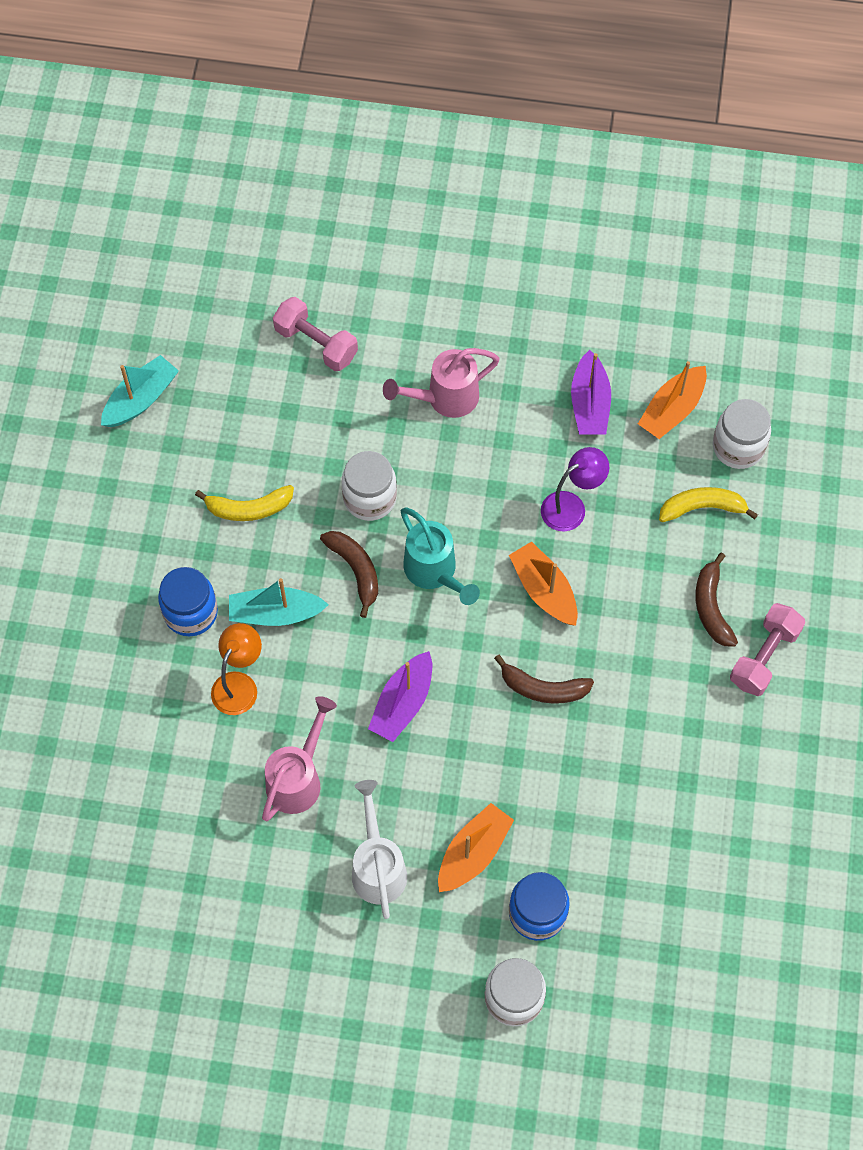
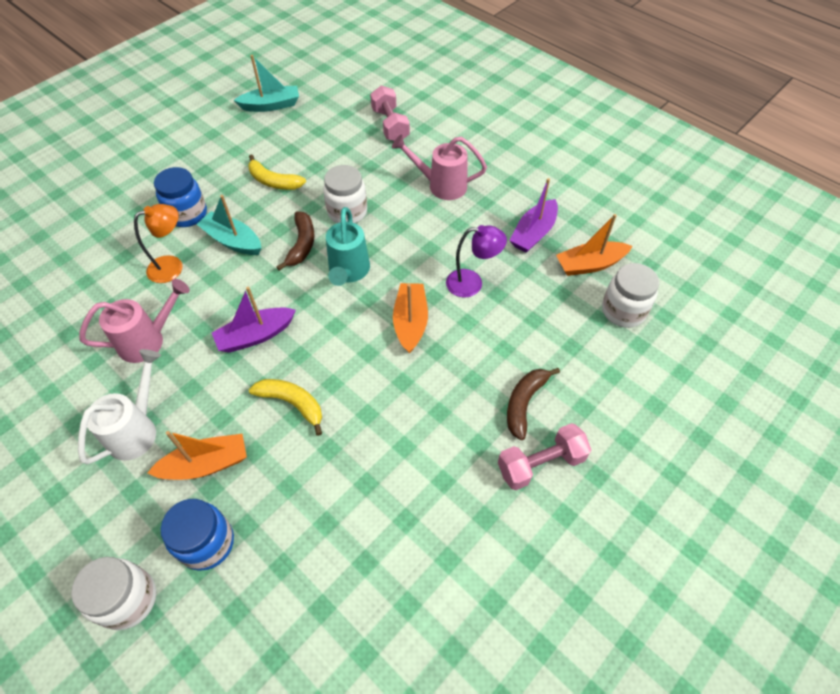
camera: 35 degrees right, 10 degrees down
(543, 688) = (355, 383): brown banana -> none
(702, 508) = (567, 334): yellow banana -> yellow banana (292, 403)

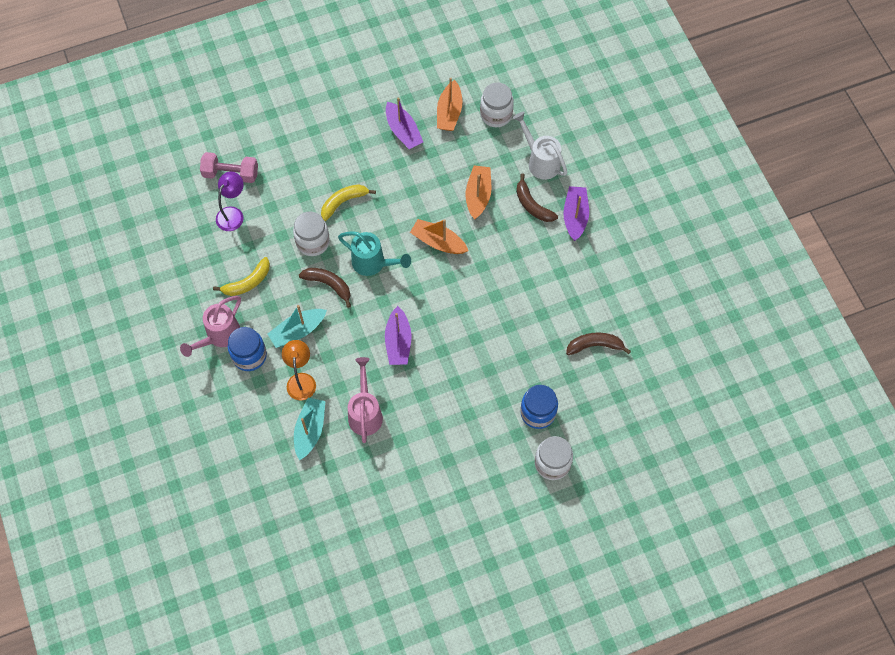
camera: 65 degrees left, 10 degrees up
(137, 430) = (438, 436): white watering can -> white watering can (540, 161)
(206, 464) = (484, 400): orange boat -> orange boat (478, 195)
(271, 105) = (148, 254): turquoise boat -> turquoise boat (310, 430)
(292, 403) = (465, 336): yellow banana -> yellow banana (343, 202)
(347, 581) = (595, 345): none -> brown banana
(441, 185) = (322, 167): pink watering can -> pink watering can (219, 336)
(472, 283) = (426, 190): purple lamp -> purple lamp (233, 214)
(540, 464) = (575, 216): pink dumbbell -> purple boat

